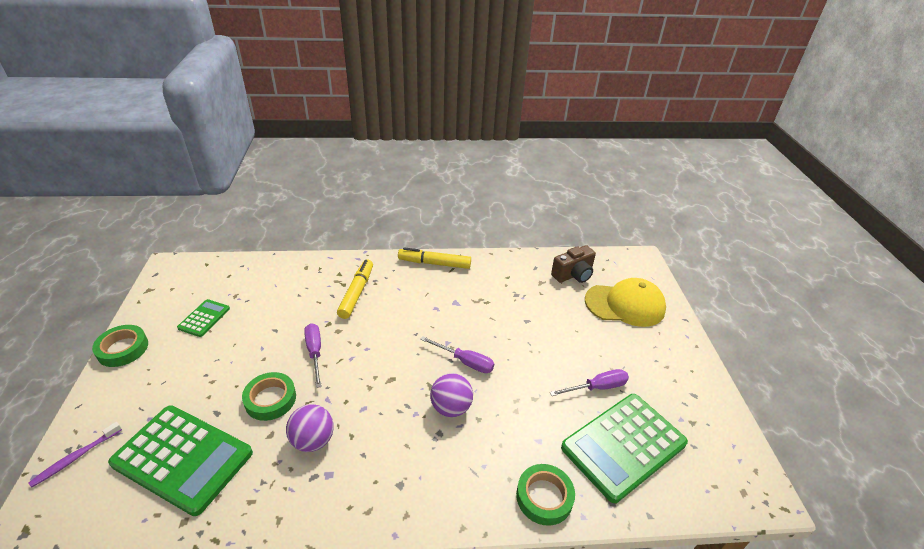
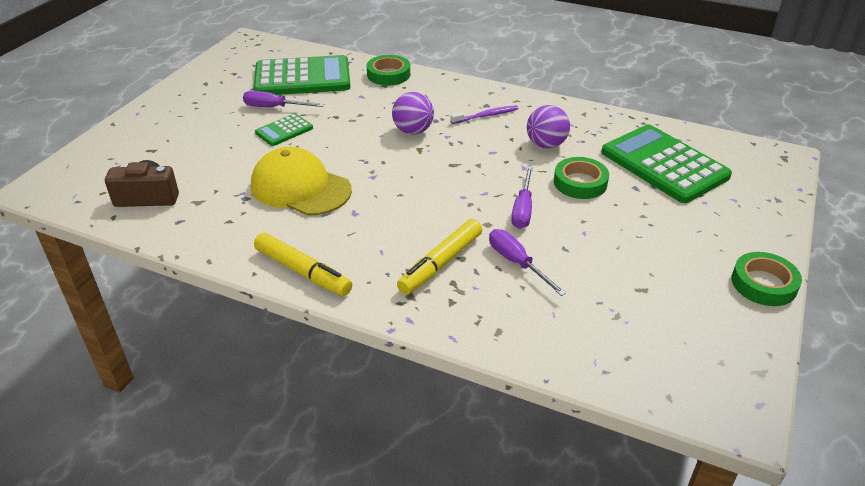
camera: 150 degrees left, 0 degrees up
(76, 457) = (766, 191): purple toothbrush -> purple toothbrush (486, 116)
(204, 318) = (660, 293): green calculator -> green calculator (284, 130)
(465, 362) = (370, 156): purple screwdriver -> purple screwdriver (517, 263)
(625, 305) = (146, 151): yellow cap -> yellow cap (300, 188)

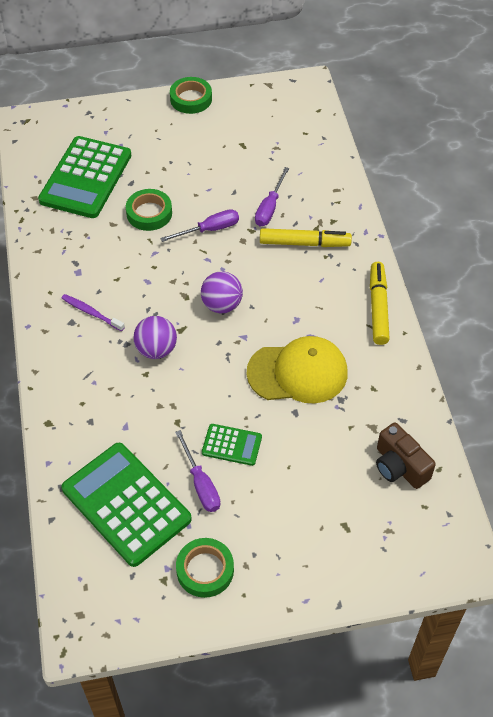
camera: 125 degrees left, 15 degrees up
(300, 188) = (298, 372): yellow cap -> yellow cap turned 90 degrees counterclockwise
(388, 74) = (65, 431): green tape -> green tape (205, 570)
(546, 144) = (109, 253): purple ball -> purple ball (222, 305)

